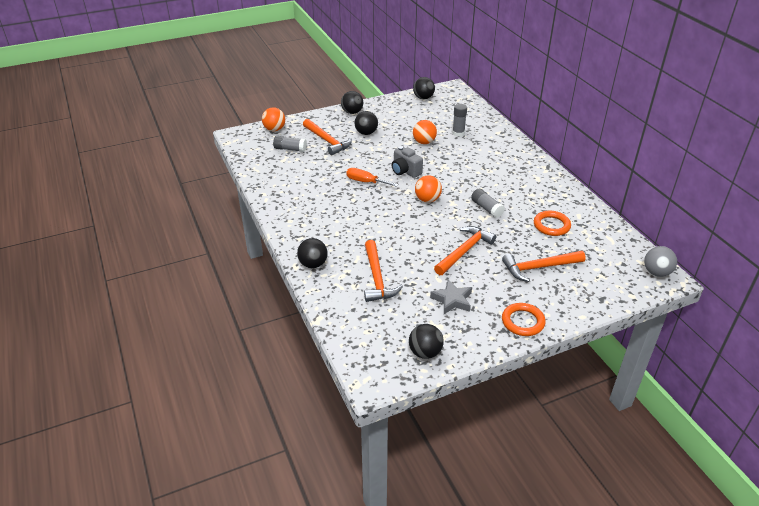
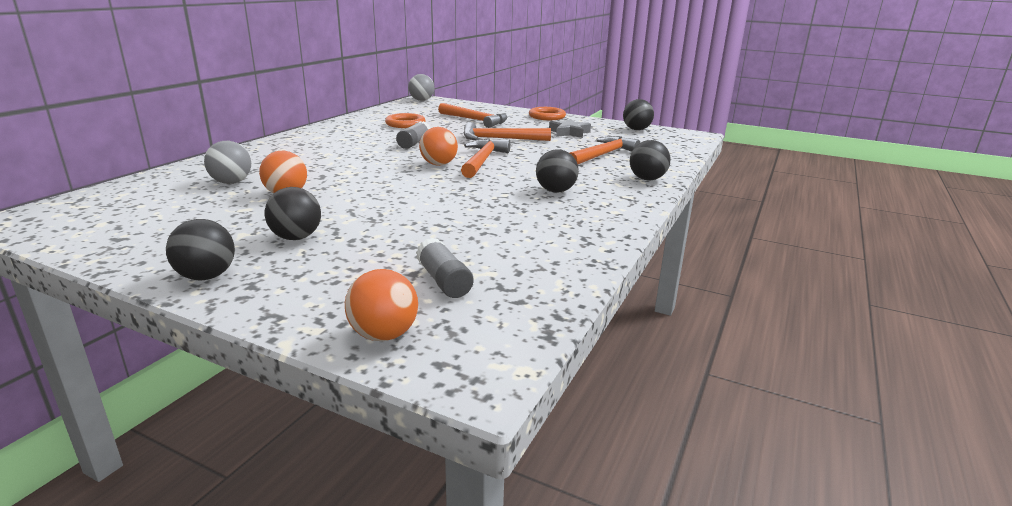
camera: 130 degrees left, 15 degrees down
(327, 141) = (368, 259): orange hammer -> orange hammer (483, 160)
(365, 182) = (453, 198): orange screwdriver -> none
(405, 171) = (390, 186): grey camera -> none
(423, 98) = (82, 232): black ball -> black ball (555, 191)
(458, 133) = (231, 182): grey glue stick -> grey ball

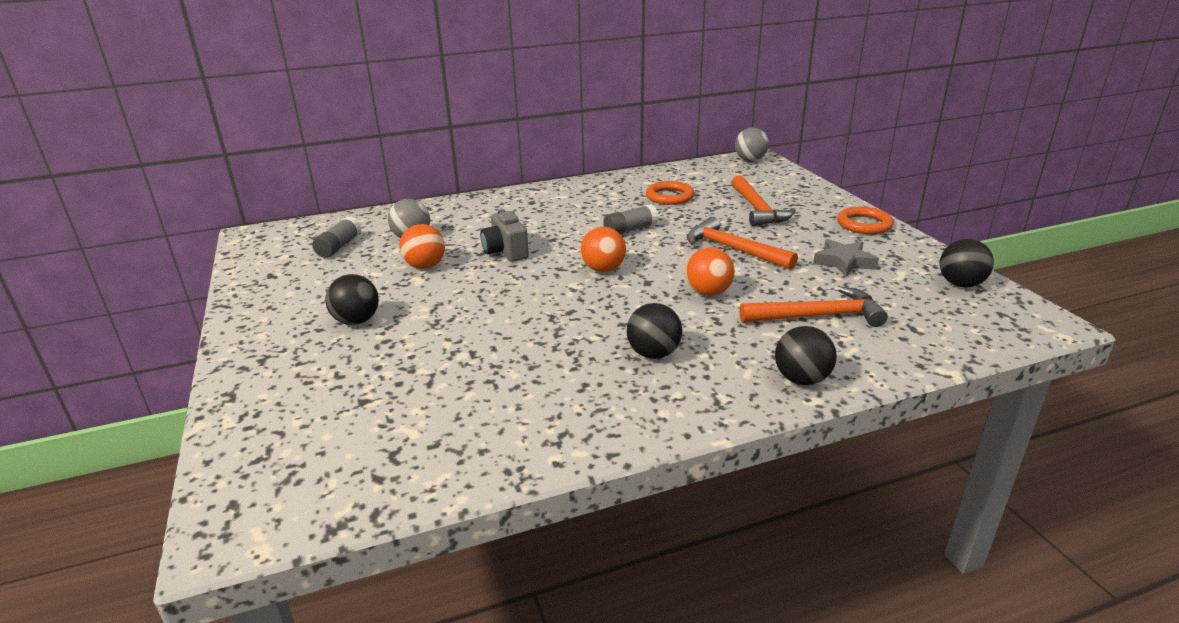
camera: 45 degrees right, 5 degrees up
(206, 276) = (256, 337): black ball -> none
(342, 172) = (505, 252): none -> grey camera
(384, 335) = (249, 454): orange ball -> orange ball (708, 293)
(444, 281) = (367, 422): grey glue stick -> grey glue stick (339, 247)
(483, 160) = (657, 278): orange hammer -> none

